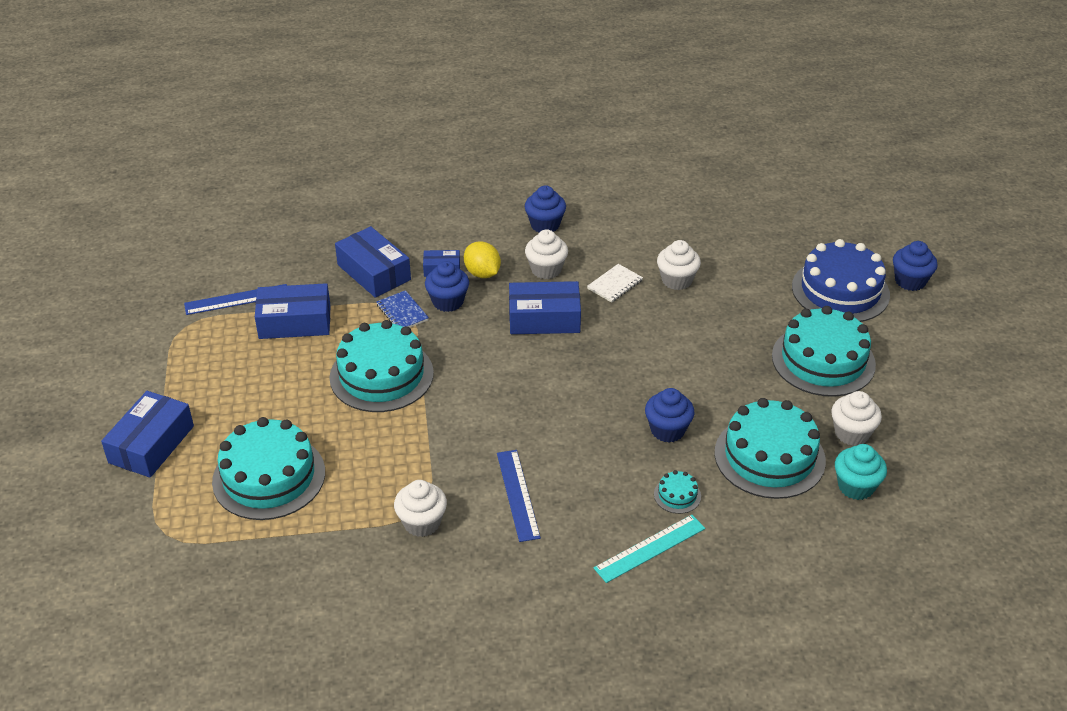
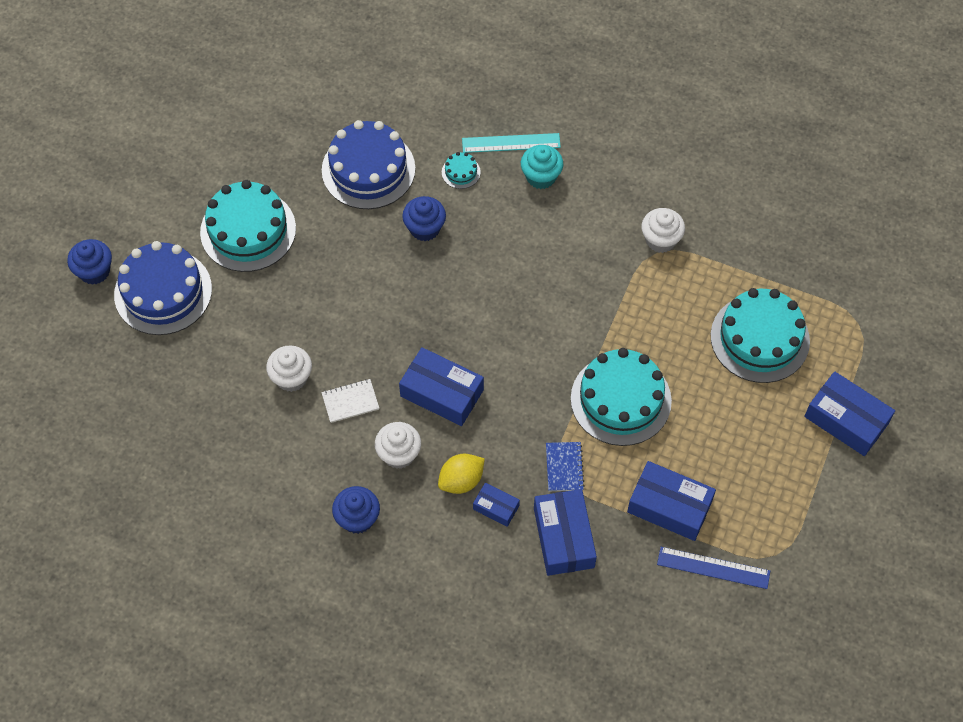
camera: 150 degrees left, 20 degrees up
(151, 444) = (846, 420): blue box -> blue box turned 75 degrees clockwise
(448, 302) = (515, 459): blue cupcake -> none
(482, 273) = (461, 481): yellow lemon -> yellow lemon turned 60 degrees clockwise
(518, 495) = (576, 229): blue ruler -> none
(769, 456) = (368, 169): turquoise cake -> blue cake
(851, 433) = (291, 158): white cupcake -> none
(856, 486) = (329, 117): turquoise cupcake -> turquoise cupcake (541, 177)

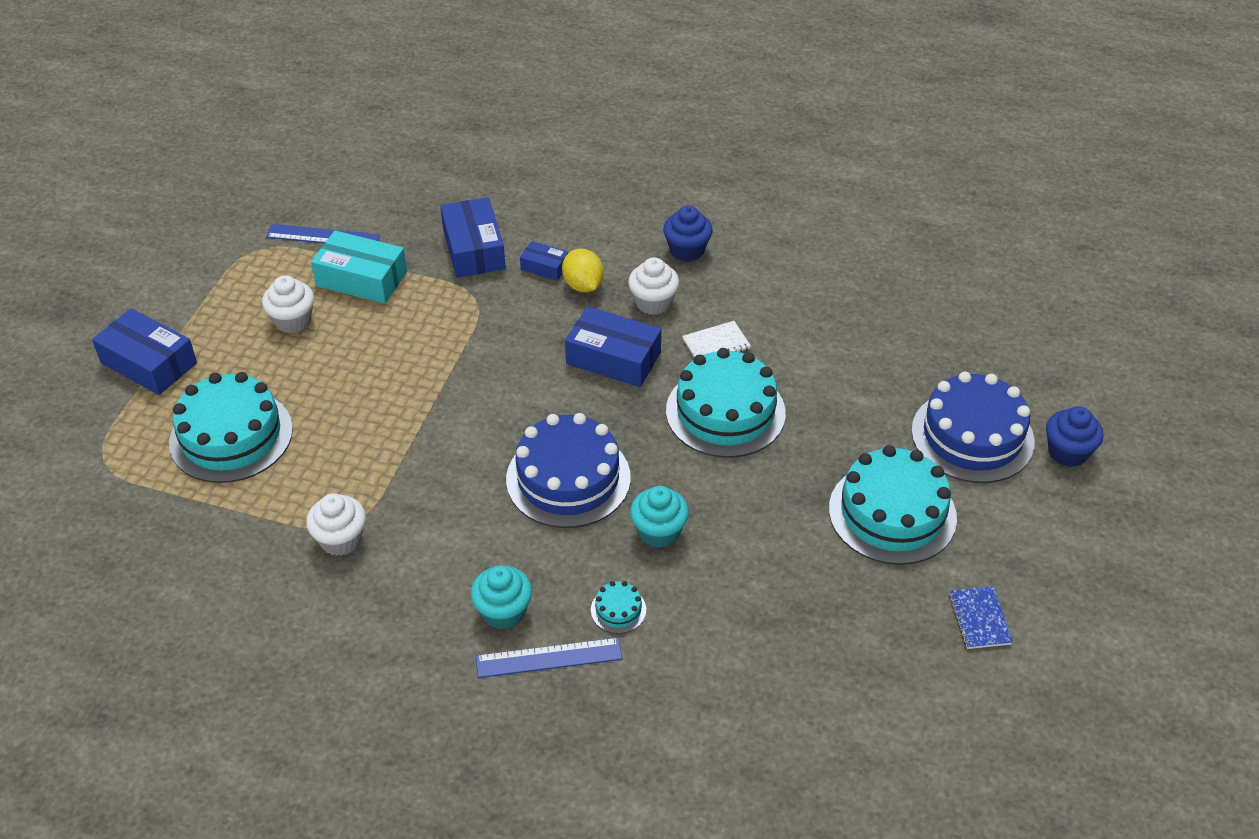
camera: 175 degrees right, 15 degrees down
(291, 378) = (788, 361): white cupcake -> white cupcake (293, 321)
(368, 169) = (750, 604): blue cake -> blue cake (568, 478)
(424, 228) = (659, 532): blue cupcake -> turquoise cupcake
(461, 481) = (583, 285): yellow lemon -> yellow lemon turned 75 degrees counterclockwise
(511, 143) = (549, 658): turquoise ruler -> blue ruler
(564, 467) = (473, 303): blue notebook -> blue notebook (979, 619)
(621, 399) = (407, 365): turquoise cake -> turquoise cake (725, 412)
(669, 506) = (361, 279): blue box -> turquoise box

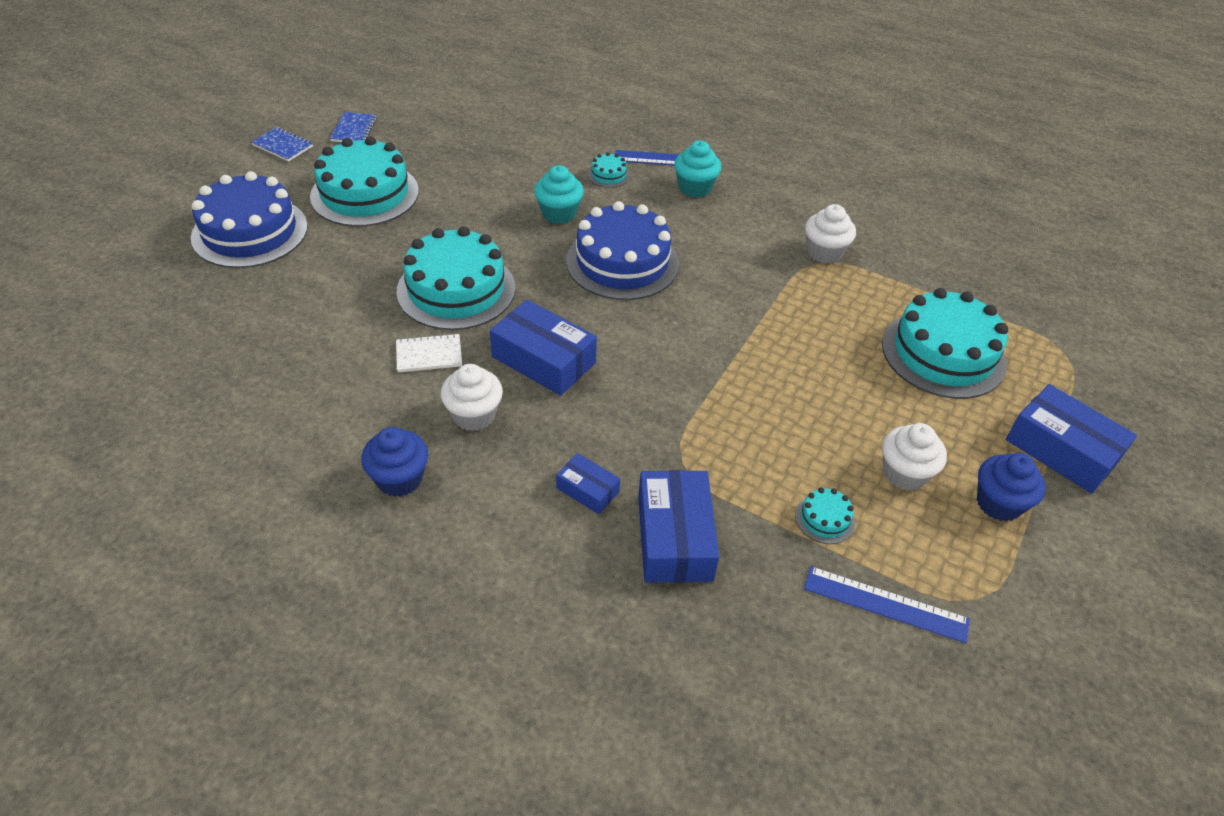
camera: 170 degrees left, 0 degrees up
(361, 279) = (825, 519): turquoise box -> turquoise cake
(583, 285) = (547, 454): yellow lemon -> none
(1042, 568) = (283, 146): none -> blue notebook
(1067, 452) = (183, 207): blue cupcake -> blue cupcake (998, 503)

